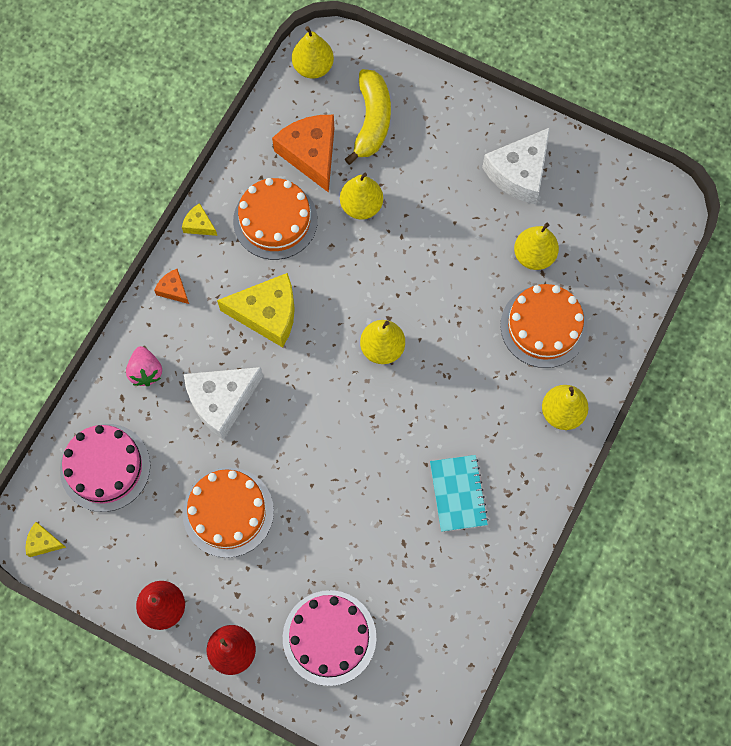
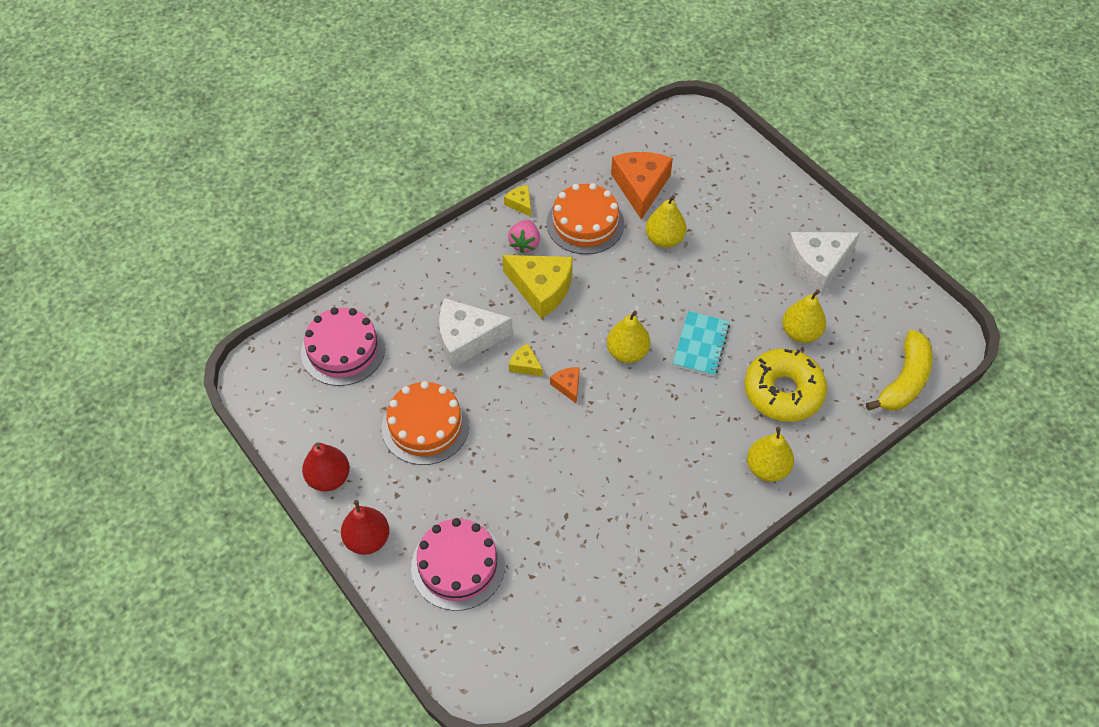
camera: 25 degrees right, 15 degrees down
(43, 542) = (260, 385): yellow cheese -> yellow cheese (525, 365)
(146, 371) = (417, 292): pink strawberry -> pink strawberry (525, 243)
(173, 289) = (473, 242): orange cheese -> orange cheese (567, 386)
(313, 67) = (675, 127): yellow pear -> none
(372, 121) = (705, 181): yellow banana -> yellow banana (904, 380)
(458, 493) = (637, 496): turquoise notebook -> turquoise notebook (701, 345)
(543, 326) = (783, 392): orange cake -> yellow donut

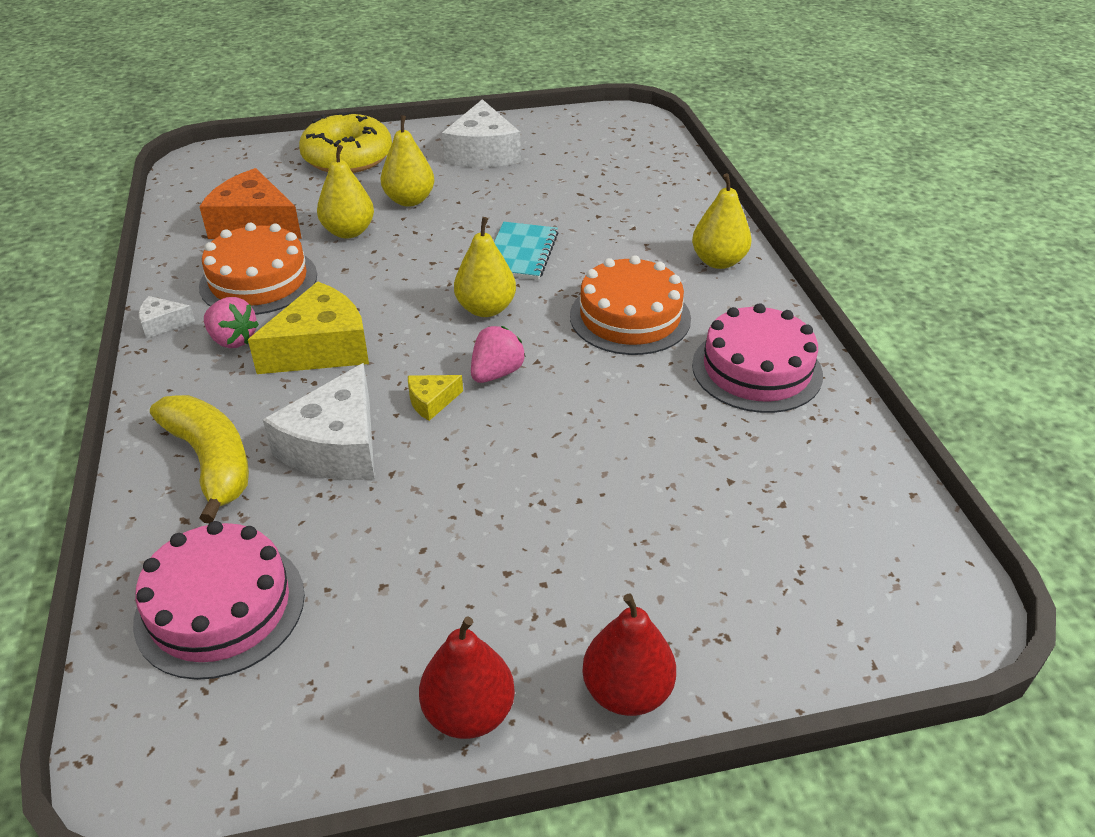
camera: 65 degrees left, 15 degrees down
(425, 426) = (454, 543): orange cake -> orange cake (630, 317)
(458, 565) = (730, 582): pink cake -> pink cake (756, 369)
(520, 204) = (162, 324): yellow cheese -> white cheese
(567, 386) = (496, 373): orange cheese -> pink strawberry
(701, 345) = (521, 253): turquoise notebook -> turquoise notebook turned 60 degrees clockwise
(783, 392) = (625, 221): yellow donut -> yellow donut (347, 157)
(800, 333) = (559, 188): yellow pear -> yellow pear (409, 200)
(904, 380) = (663, 152): yellow banana -> yellow banana (211, 461)

